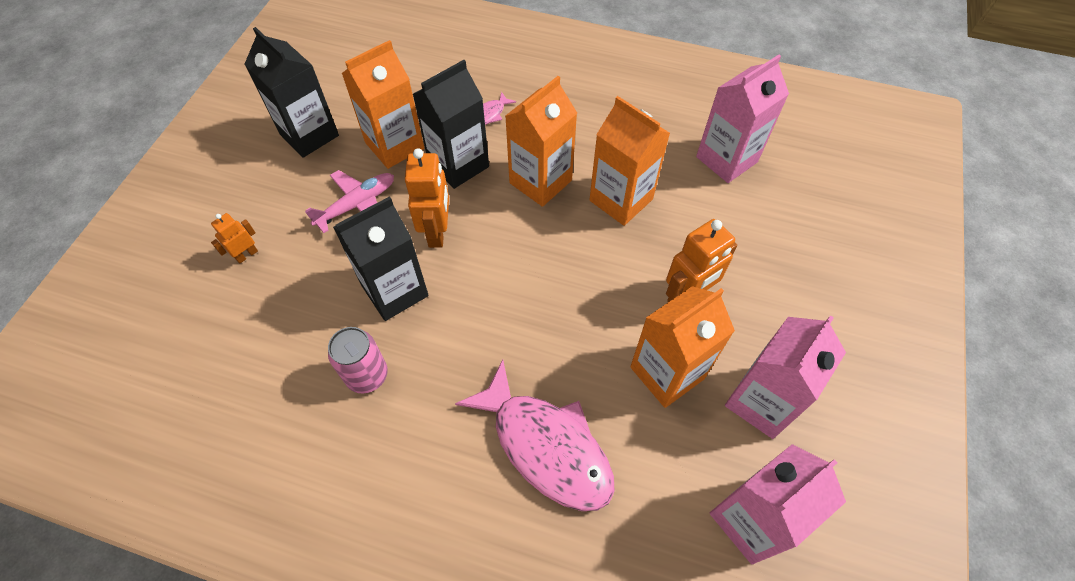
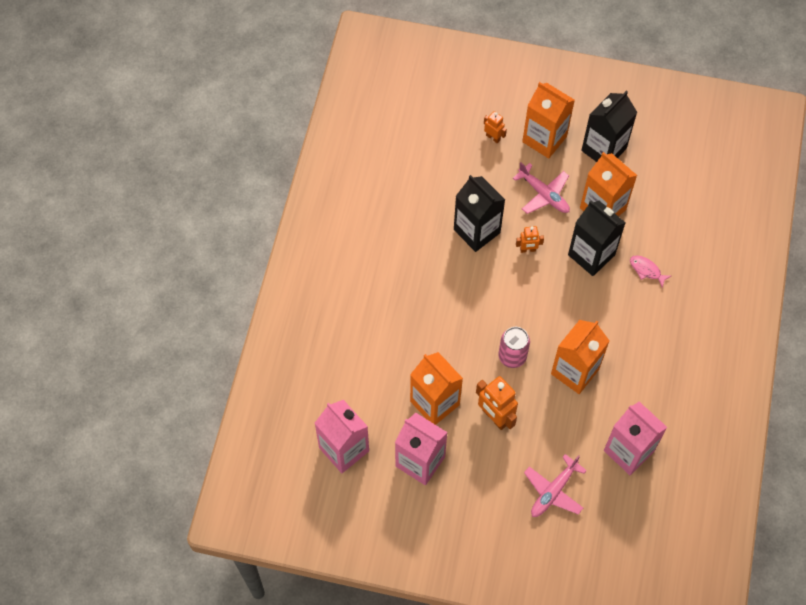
camera: 85 degrees right, 5 degrees up
(367, 375) = (414, 226): pink can -> pink can (512, 356)
(437, 232) = (528, 249): orange robot -> orange robot, size x0.56
(540, 182) = (583, 313): orange carton -> orange carton (544, 139)
(546, 446) = (379, 333): pink fish -> none
(787, 240) = (553, 491): none -> pink plane

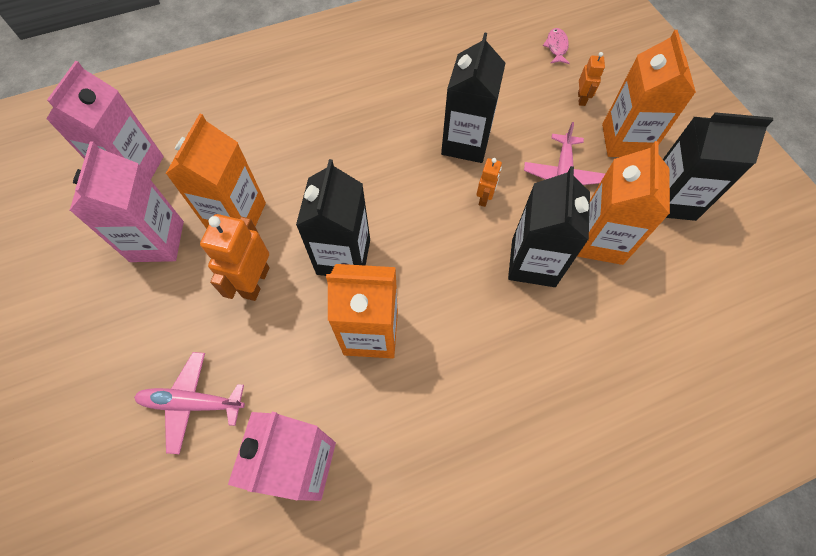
camera: 55 degrees right, 0 degrees up
(512, 356) = (343, 256): pink can -> black carton
(528, 249) = (484, 198): orange robot -> orange robot turned 120 degrees counterclockwise
(646, 270) = (566, 334): pink fish -> pink fish (556, 47)

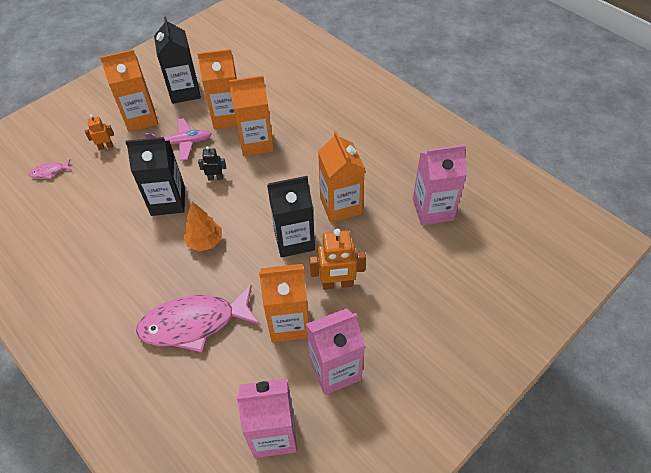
camera: 110 degrees left, 10 degrees down
(192, 403) = (433, 280): pink plane -> none
(288, 134) = (194, 323): none -> pink fish
(388, 165) = (205, 241): none -> orange tree
(484, 198) = (215, 178): orange robot -> black robot
(533, 262) = (256, 143): black carton -> orange carton

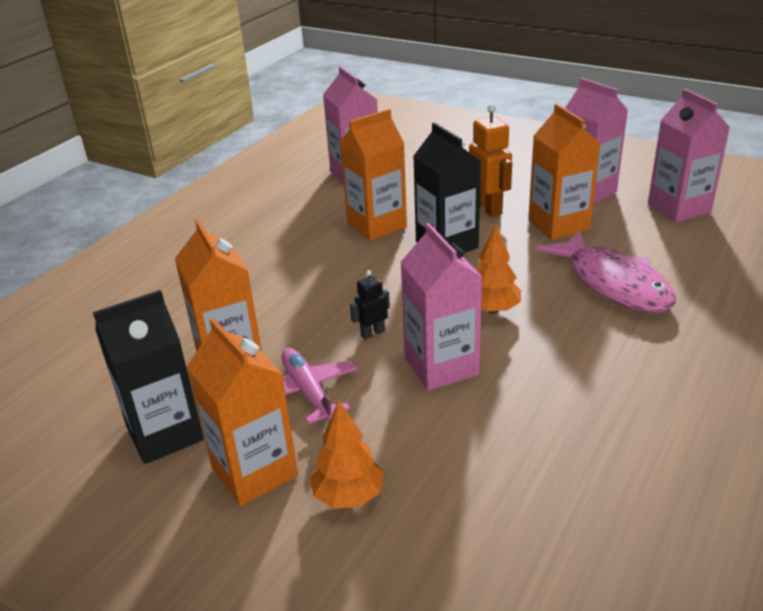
camera: 105 degrees left, 20 degrees down
(50, 172) = (450, 561): pink fish -> none
(105, 146) = (348, 496): orange robot -> orange tree
(168, 201) = (441, 366): black carton -> pink carton
(215, 178) = (372, 333): black robot -> black robot turned 75 degrees clockwise
(256, 143) = (285, 313): orange carton -> none

